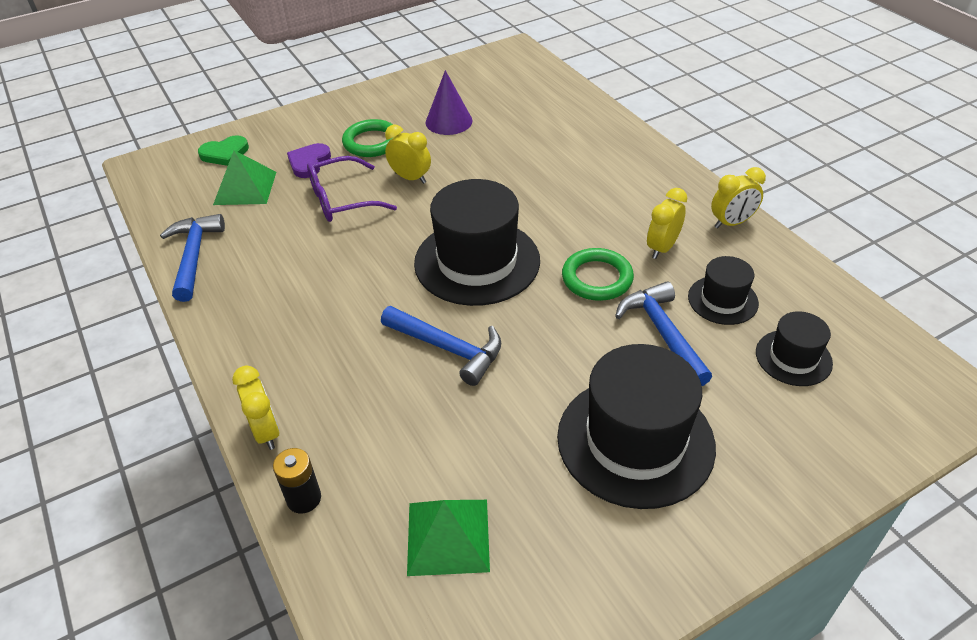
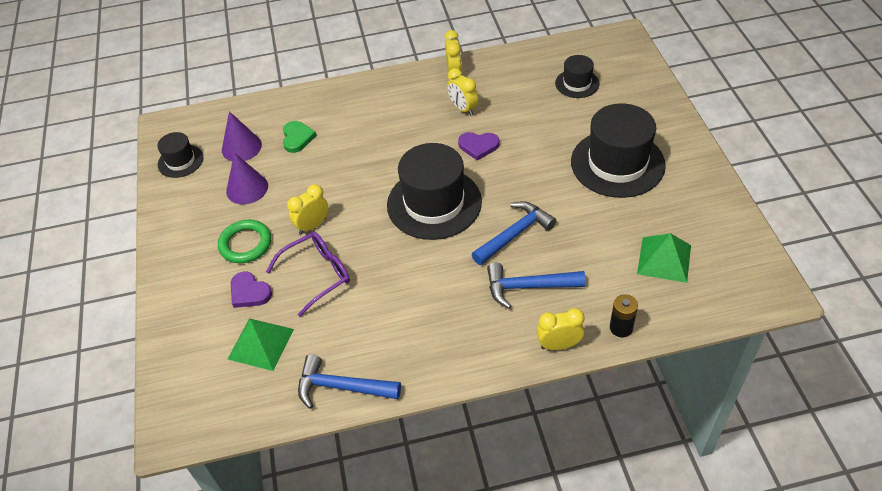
camera: 70 degrees left, 5 degrees up
(225, 153) = (194, 358): green heart -> green heart (297, 138)
(341, 200) = (317, 274): purple glasses -> purple glasses turned 120 degrees counterclockwise
(506, 101) = (241, 147): none -> purple cone
(597, 278) = (478, 146): green ring -> purple heart
(662, 333) = (539, 129): blue hammer -> blue hammer (528, 287)
(722, 300) = (521, 96): black hat -> black hat (180, 161)

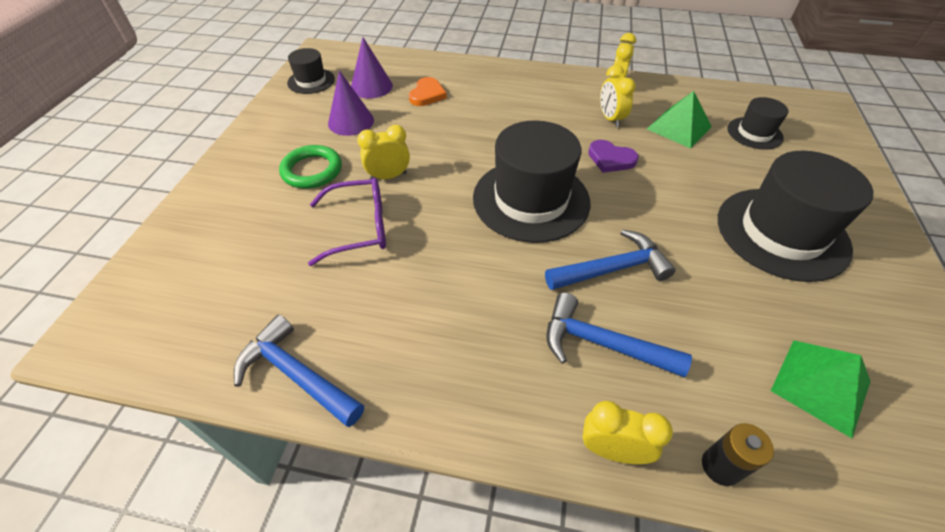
camera: 20 degrees right, 0 degrees up
(249, 292) = (280, 219): purple heart -> none
(260, 343) = (249, 279): green pyramid -> green pyramid (679, 127)
(297, 138) = (427, 94): green heart -> orange heart

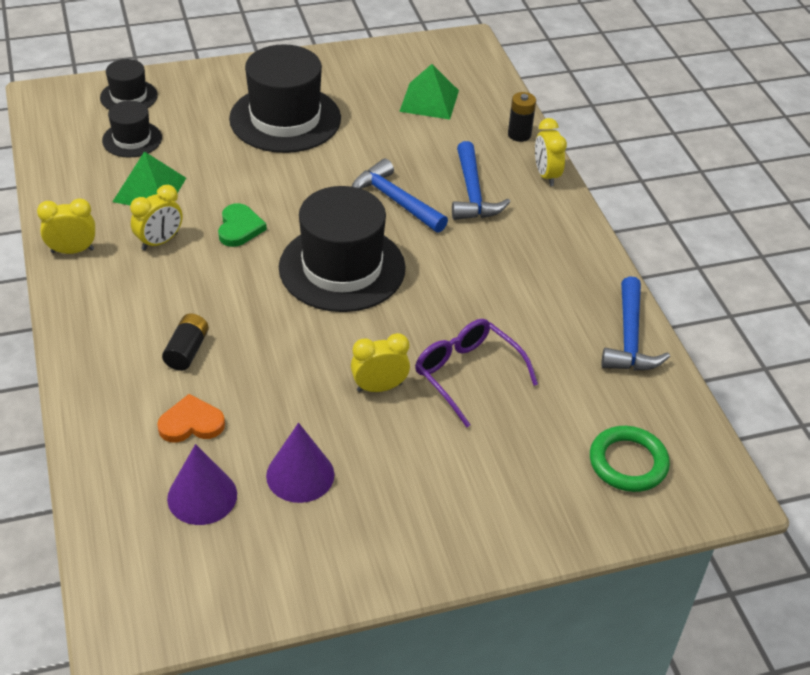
camera: 120 degrees left, 5 degrees down
(311, 81) = (225, 582): black hat -> black hat (129, 96)
(312, 170) = (415, 460): green ring -> green ring (628, 462)
(388, 176) = (379, 387): yellow clock -> yellow clock turned 120 degrees clockwise
(489, 106) = (187, 351): none -> black battery
(610, 159) = (239, 228): purple heart -> green heart

